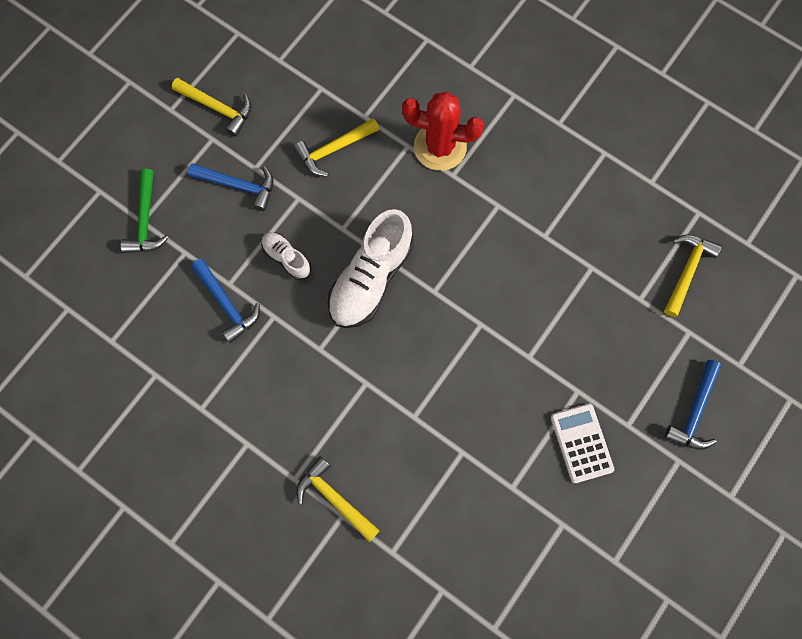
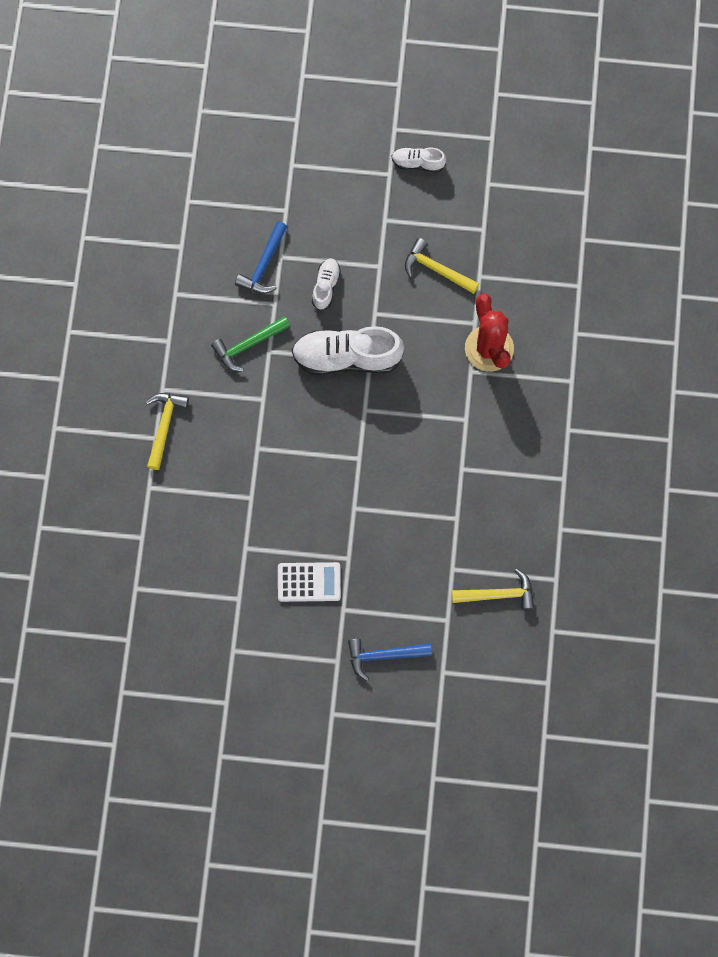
camera: 60 degrees right, 0 degrees up
(146, 220) = (294, 167): green hammer -> green hammer (248, 345)
(218, 108) = (417, 163): yellow hammer -> white shoe
(239, 185) = (363, 217): blue hammer -> none
(581, 443) = (309, 582): white calculator -> white calculator turned 45 degrees clockwise

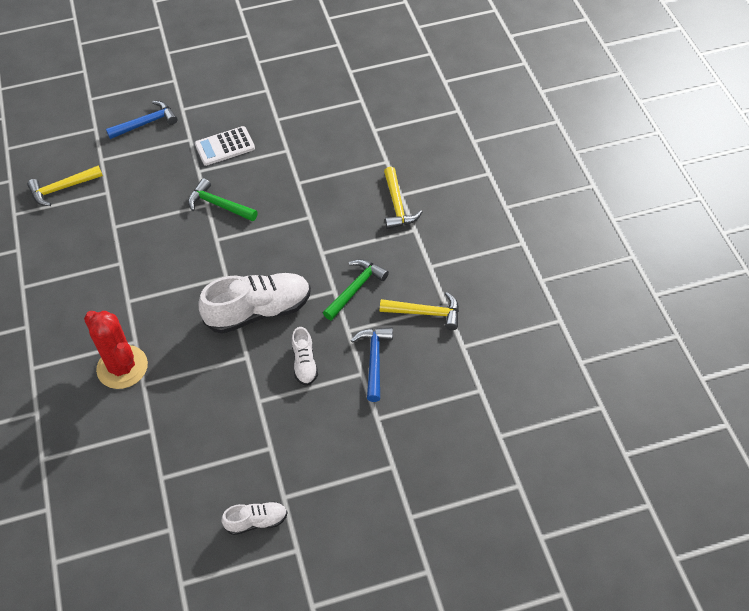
camera: 160 degrees right, 20 degrees down
(342, 502) = (219, 205): none -> green hammer
(436, 269) = (199, 419): yellow hammer -> yellow hammer (426, 313)

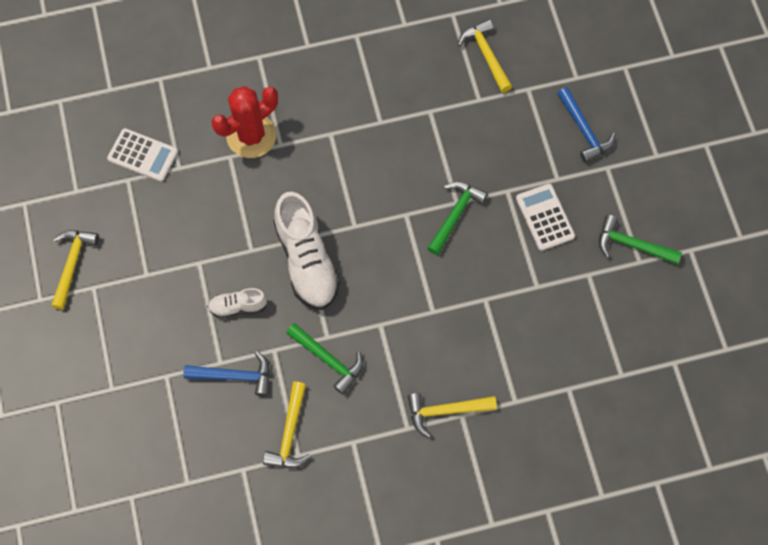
camera: 90 degrees right, 15 degrees up
(134, 466) = (143, 155): none -> white calculator
(252, 94) = (631, 245): none -> green hammer
(256, 521) = (72, 264): white shoe -> yellow hammer

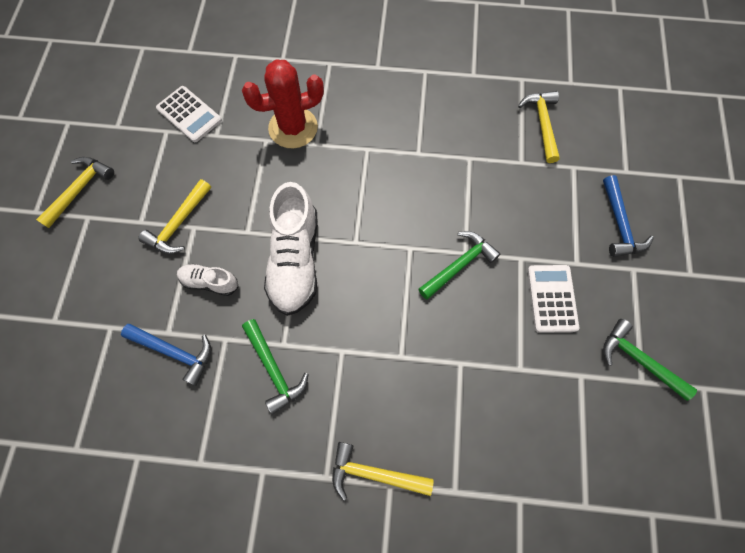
camera: 20 degrees right, 0 degrees up
(290, 433) = (201, 435): yellow hammer -> yellow hammer (179, 224)

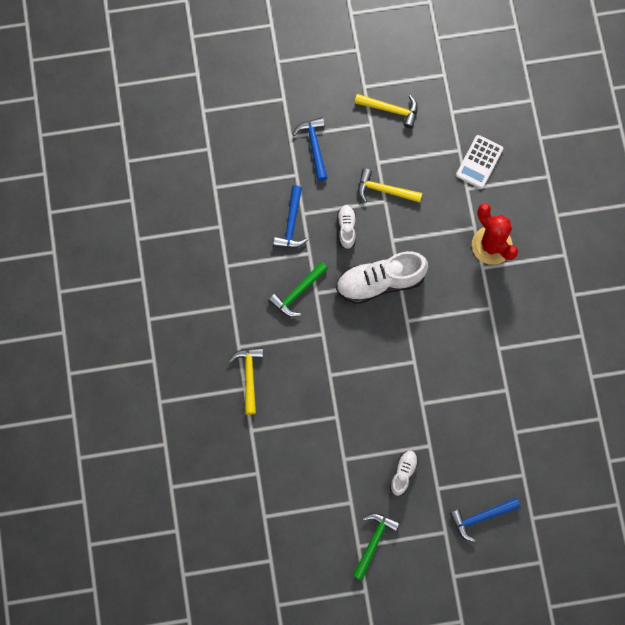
camera: 75 degrees right, 5 degrees up
(82, 293) = (314, 146): none -> blue hammer
(459, 264) = (411, 401): green hammer -> none
(542, 124) = (558, 443): yellow hammer -> none
(552, 298) = (403, 473): white calculator -> white shoe

